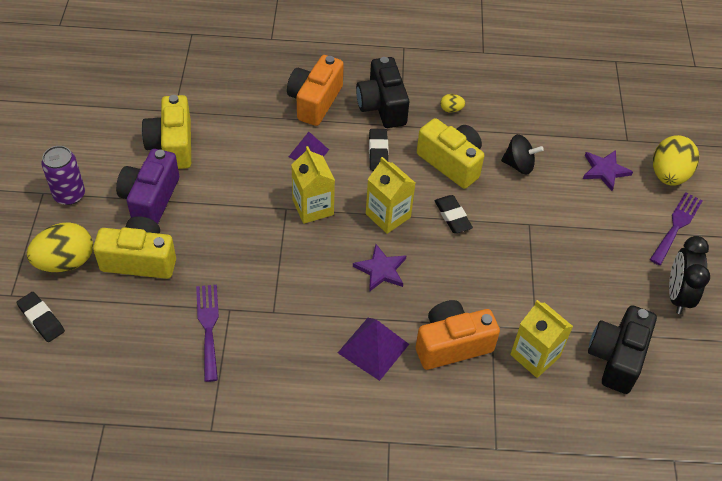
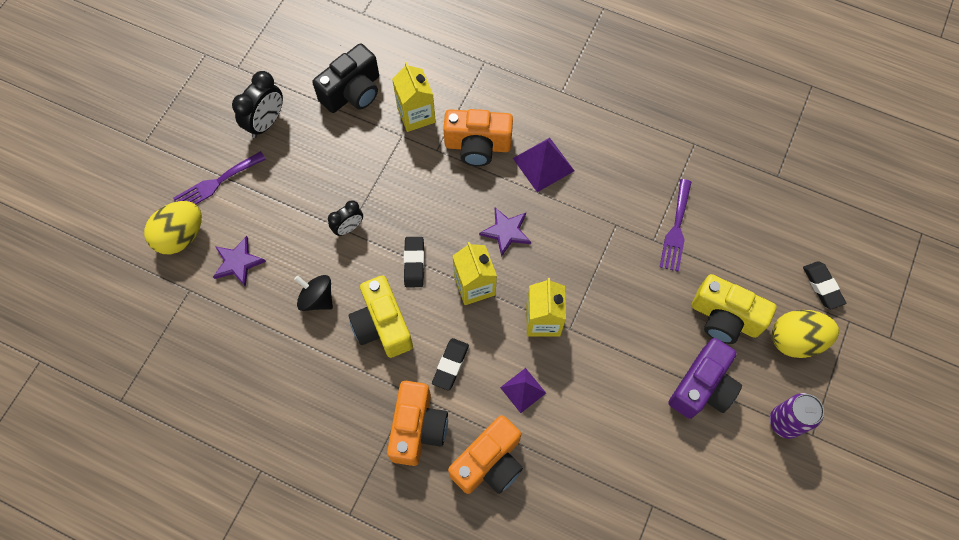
camera: 155 degrees left, 15 degrees up
(172, 145) = (665, 453): yellow camera -> none
(382, 106) = (417, 428): black camera -> orange camera
(451, 109) = (345, 395): yellow egg -> none
(530, 227) = (348, 228): none -> black clock

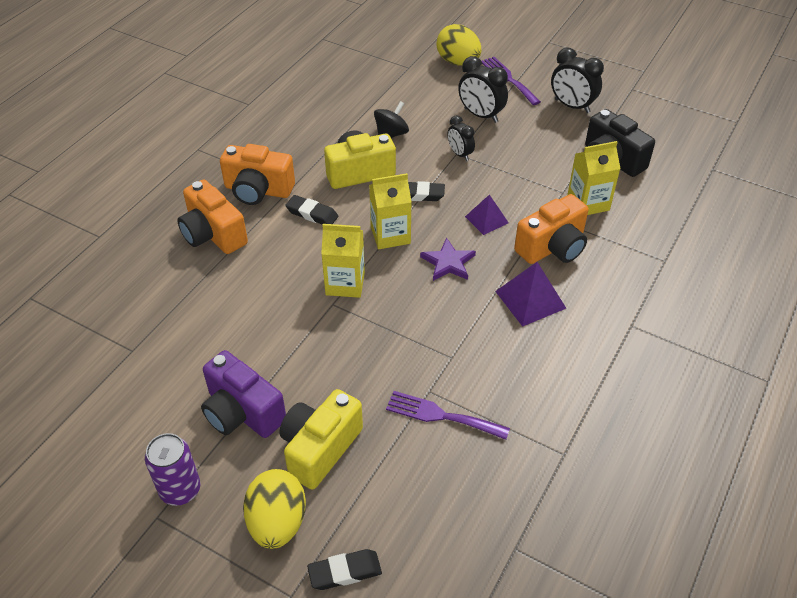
camera: 95 degrees right, 20 degrees down
(238, 262) = (431, 91): purple star -> none
(282, 209) = (480, 115): none -> black clock
(477, 146) = (552, 247): orange camera -> orange camera turned 135 degrees counterclockwise
(523, 390) = (275, 262): purple pyramid -> purple pyramid (486, 219)

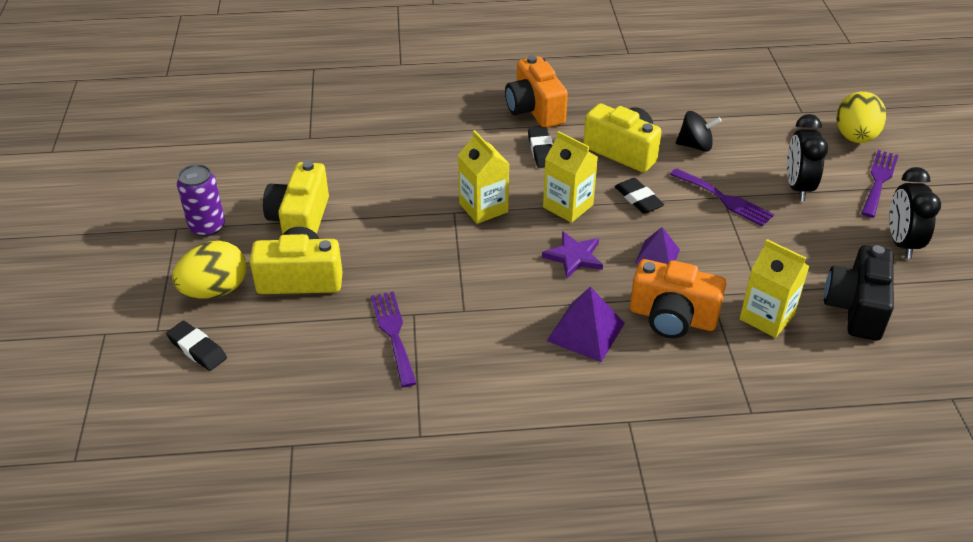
camera: 55 degrees right, 5 degrees down
(213, 234) = (461, 113): orange camera -> none
(242, 412) = (300, 220): purple camera -> yellow camera
(460, 154) = (724, 199): black clock -> purple fork

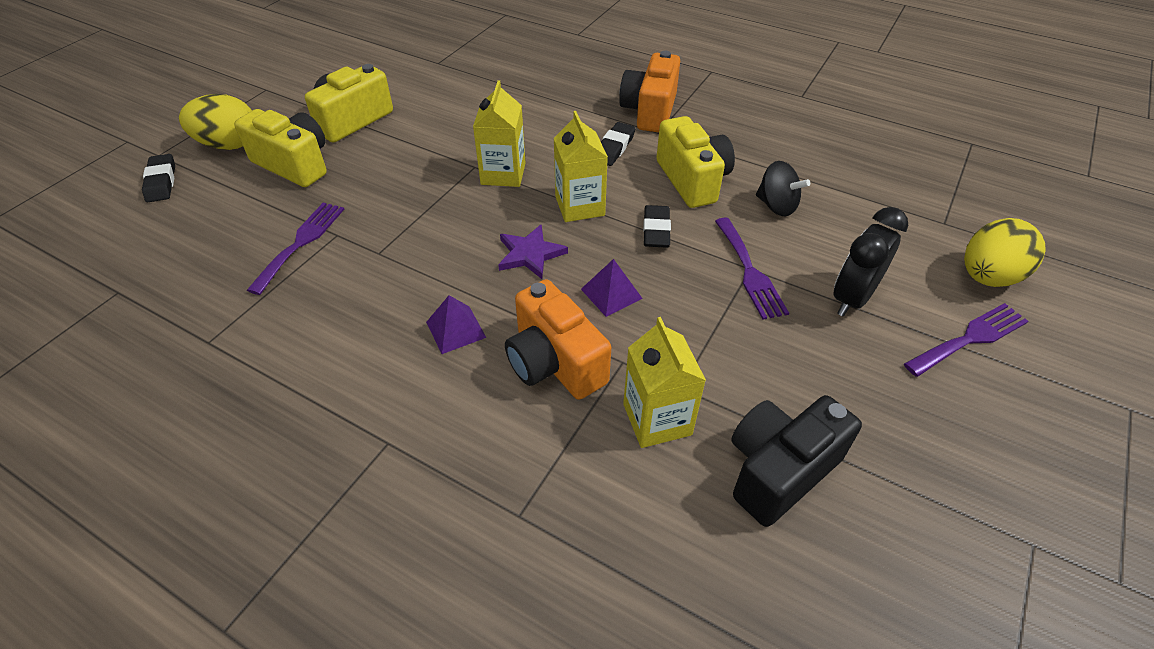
camera: 35 degrees right, 5 degrees up
(207, 226) = (285, 97): purple can -> none
(585, 332) = (455, 329): purple pyramid -> purple pyramid, size x0.66
(901, 243) = (926, 425): black clock -> none

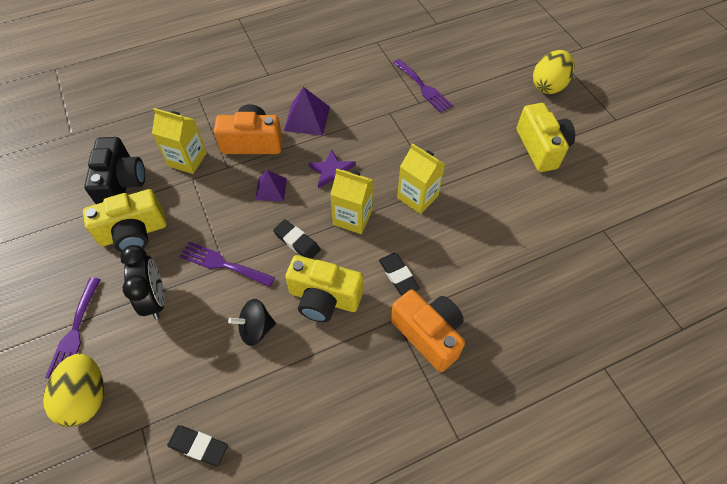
camera: 125 degrees right, 10 degrees up
(161, 182) = (525, 52): black eraser -> black eraser (198, 446)
(294, 164) = (504, 106): yellow camera -> yellow camera (134, 233)
(455, 329) = (307, 118): purple pyramid -> purple pyramid, size x1.51

